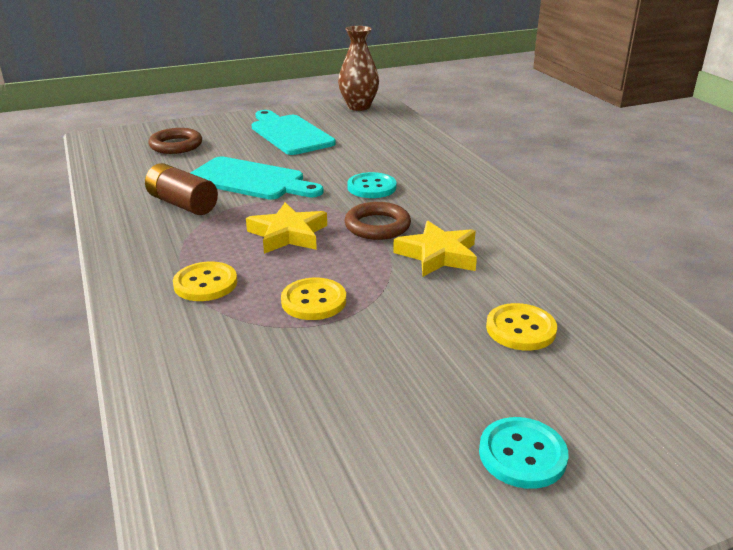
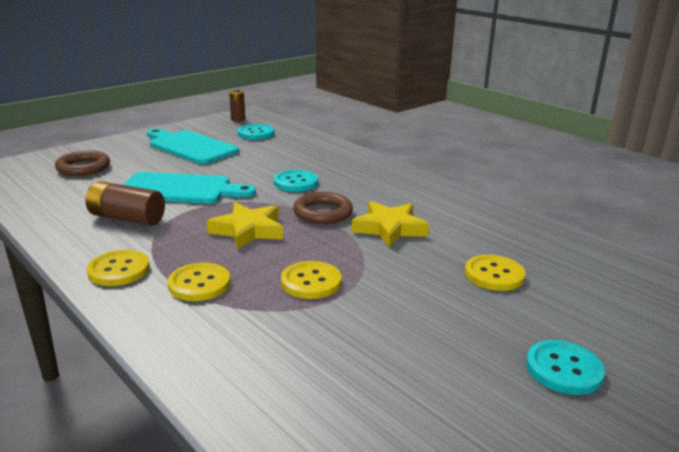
camera: 20 degrees left, 5 degrees down
(143, 256) = (119, 270): none -> yellow button
(358, 107) = (238, 119): brown vase -> brown battery
(367, 125) = (256, 133): none -> turquoise button

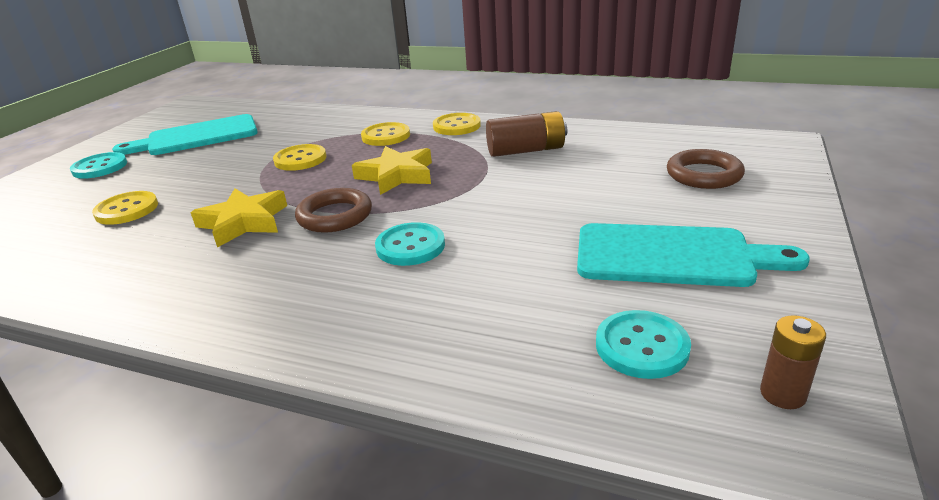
camera: 155 degrees right, 5 degrees up
(180, 189) = (536, 189): turquoise cutting board -> turquoise cutting board (197, 137)

